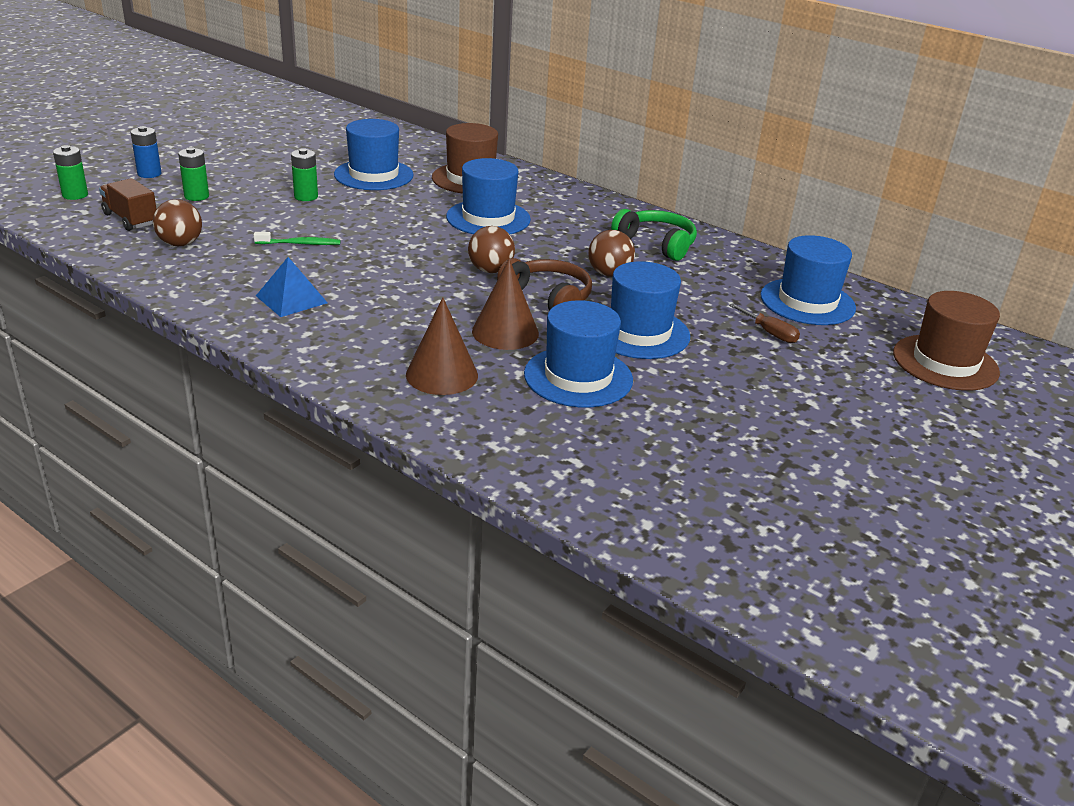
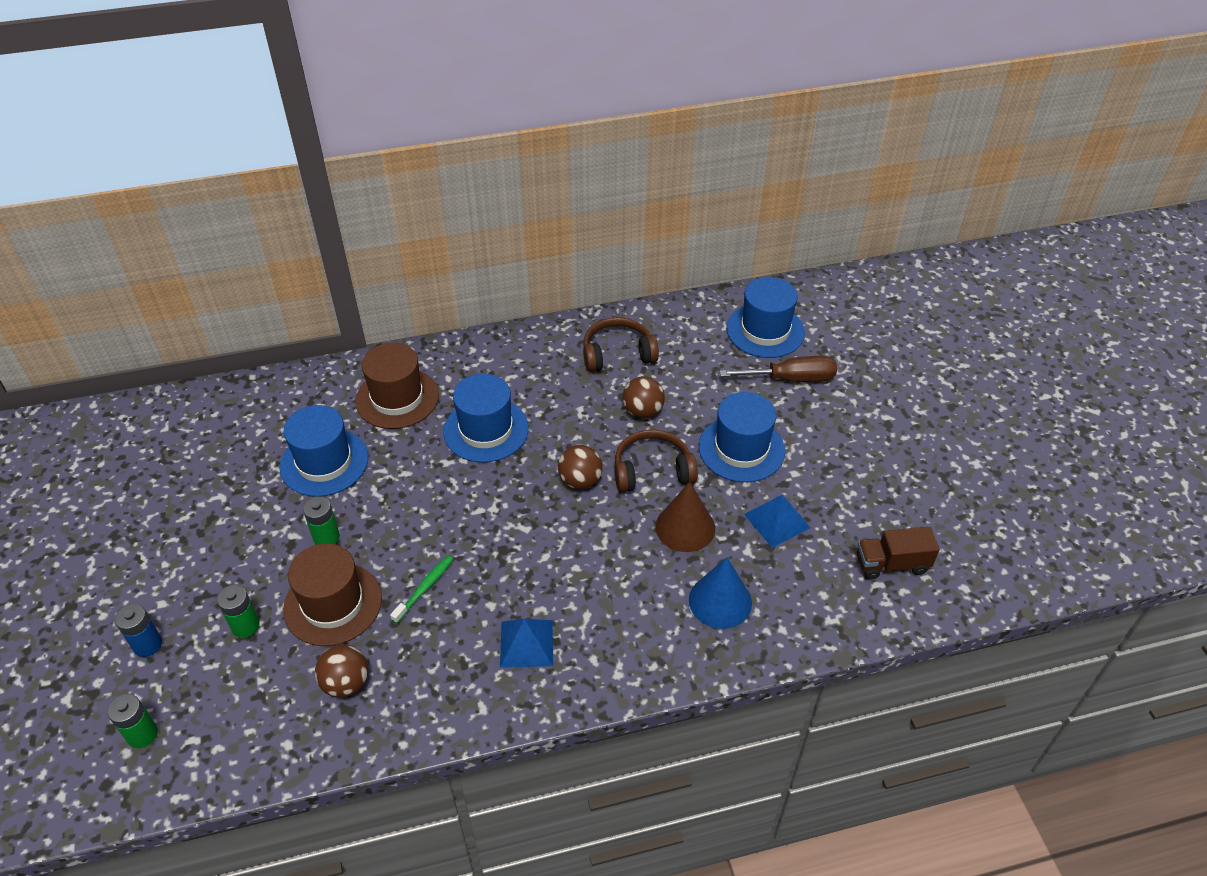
camera: 50 degrees left, 15 degrees up
(131, 219) = (252, 704): brown truck -> brown truck (891, 564)
(442, 375) = (720, 601): brown cone -> blue cone
(578, 377) = (777, 521): blue hat -> blue pyramid
(656, 244) = (617, 354): green headphones -> brown headphones
(769, 333) = (791, 379): brown screwdriver -> brown screwdriver, size x1.70
(945, 362) = (884, 320): brown hat -> brown hat (333, 604)

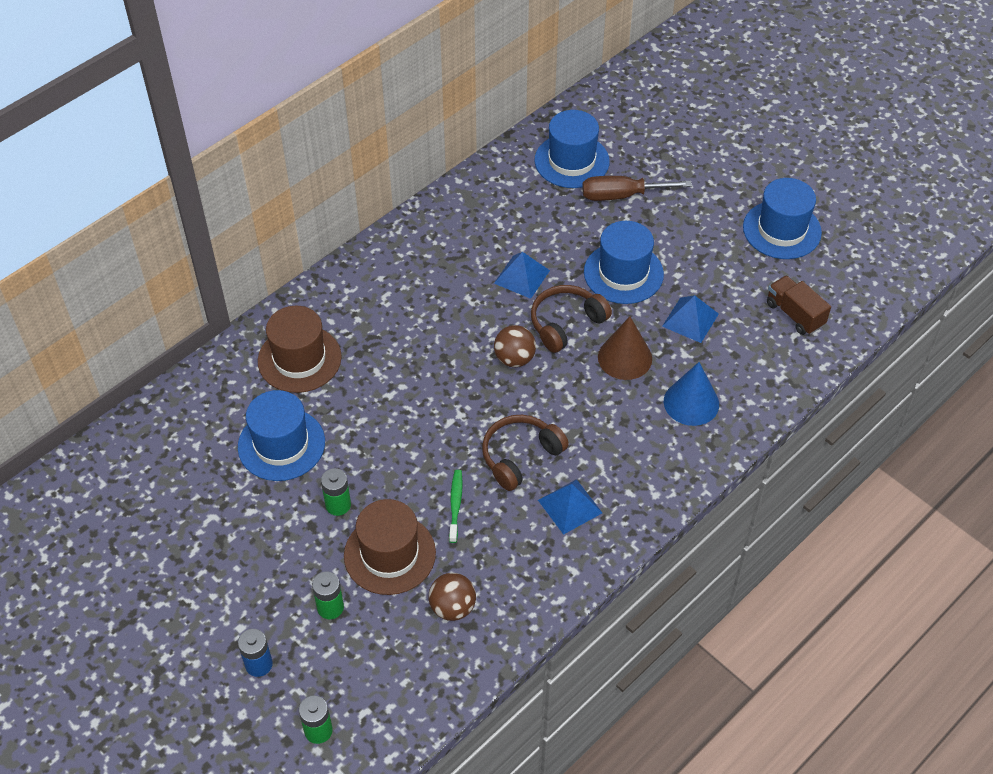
camera: 30 degrees left, 5 degrees up
(486, 430) = (401, 352): blue hat -> blue hat (782, 230)
(617, 354) = (463, 234): brown headphones -> brown headphones (520, 456)
(642, 411) = (522, 277): brown ball -> blue pyramid
(791, 379) = (622, 195): brown screwdriver -> brown screwdriver turned 150 degrees counterclockwise
(891, 564) = (795, 314): brown truck -> brown truck turned 90 degrees clockwise

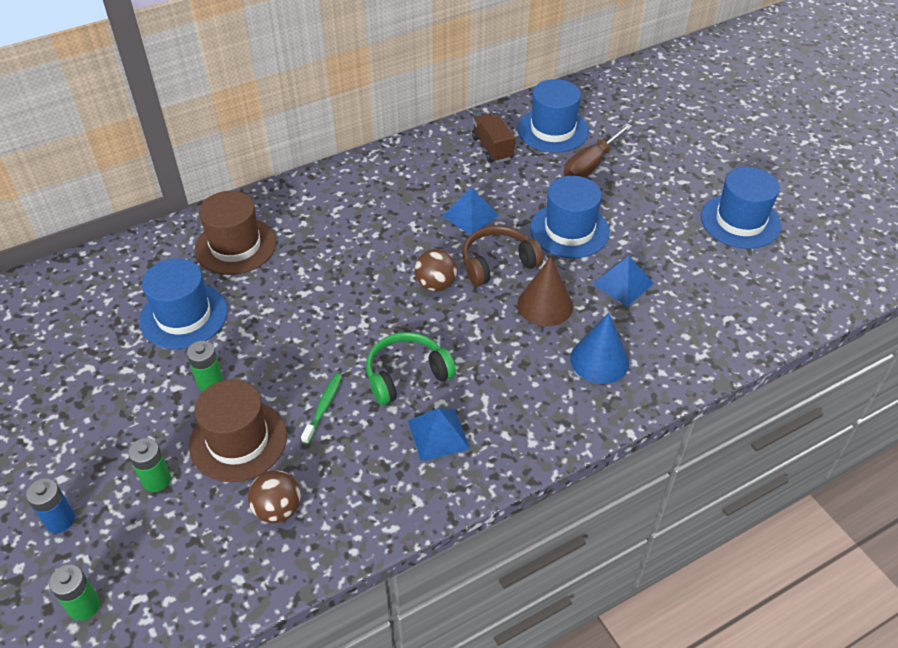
camera: 15 degrees right, 5 degrees down
(520, 456) = (406, 375): brown headphones -> green headphones
(622, 195) = (590, 165): brown screwdriver -> brown screwdriver turned 60 degrees counterclockwise
(795, 314) = (733, 299): brown truck -> brown truck (492, 148)

